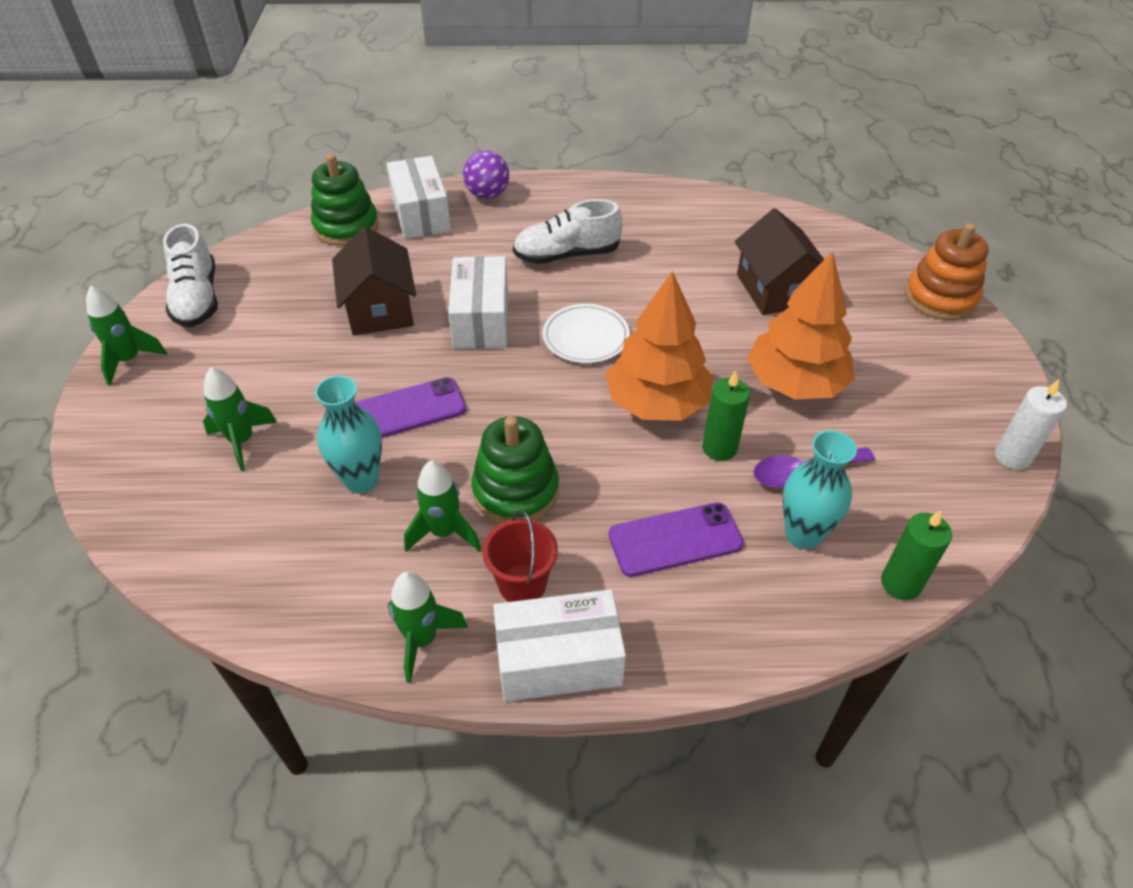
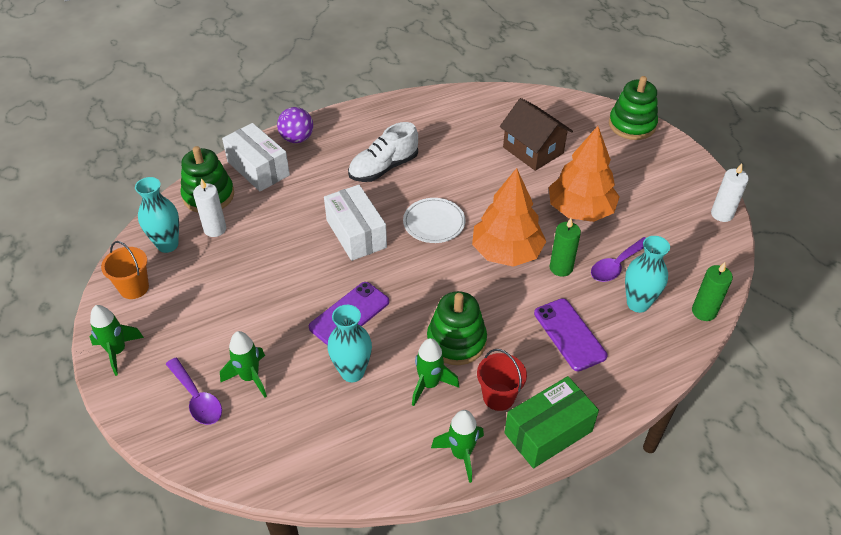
camera: 25 degrees left, 0 degrees up
(169, 442) = (197, 398): none -> purple spoon
(197, 299) = (134, 288): white shoe -> orange bucket
(265, 265) = (167, 245): none -> turquoise vase
(326, 264) = (215, 229): none -> white candle
(380, 309) = (279, 250): brown house -> none
(558, 660) = (548, 432): white box -> green box
(675, 540) = (569, 334): purple phone -> purple phone turned 75 degrees counterclockwise
(940, 298) = (632, 125): orange stacking toy -> green stacking toy

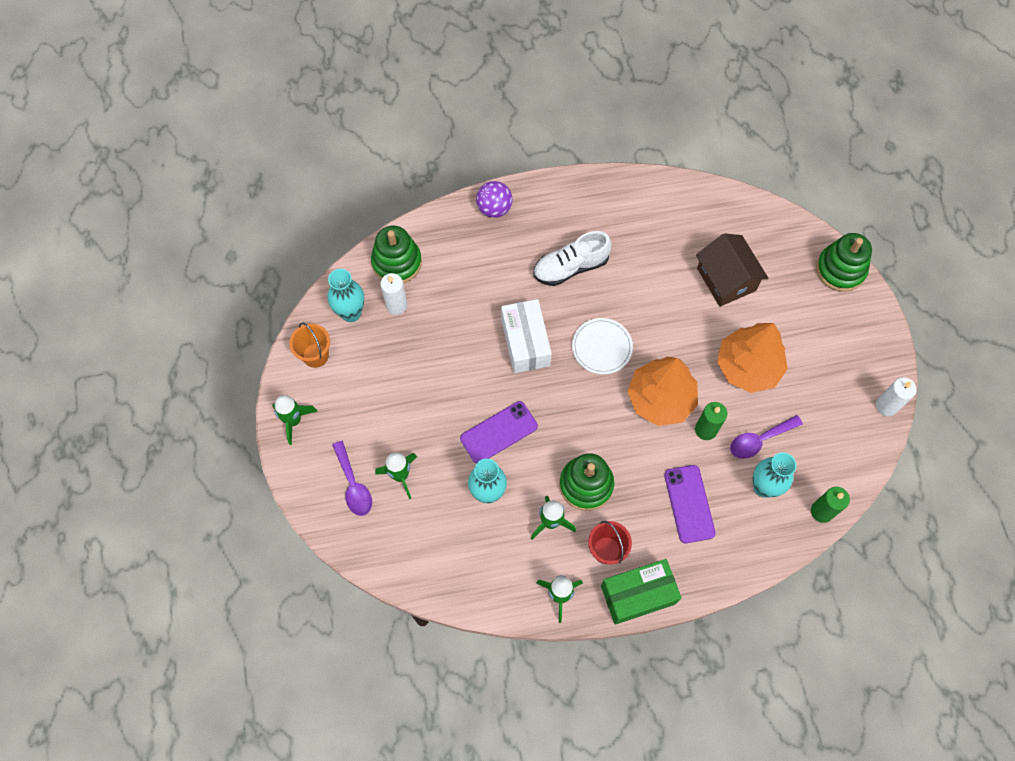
camera: 15 degrees right, 20 degrees up
(258, 168) = (449, 239): white box -> none

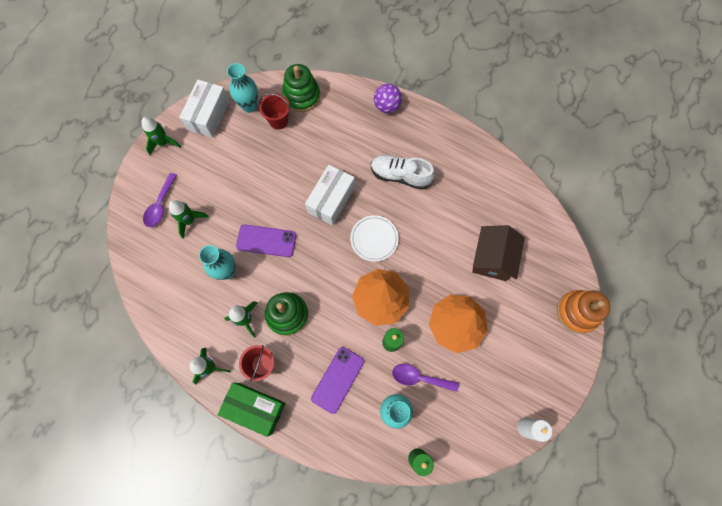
camera: 40 degrees right, 5 degrees up
(315, 355) = (208, 115): orange bucket -> white box
(396, 305) = (278, 120): white candle -> red bucket
(840, 269) = (577, 312): green stacking toy -> orange stacking toy

